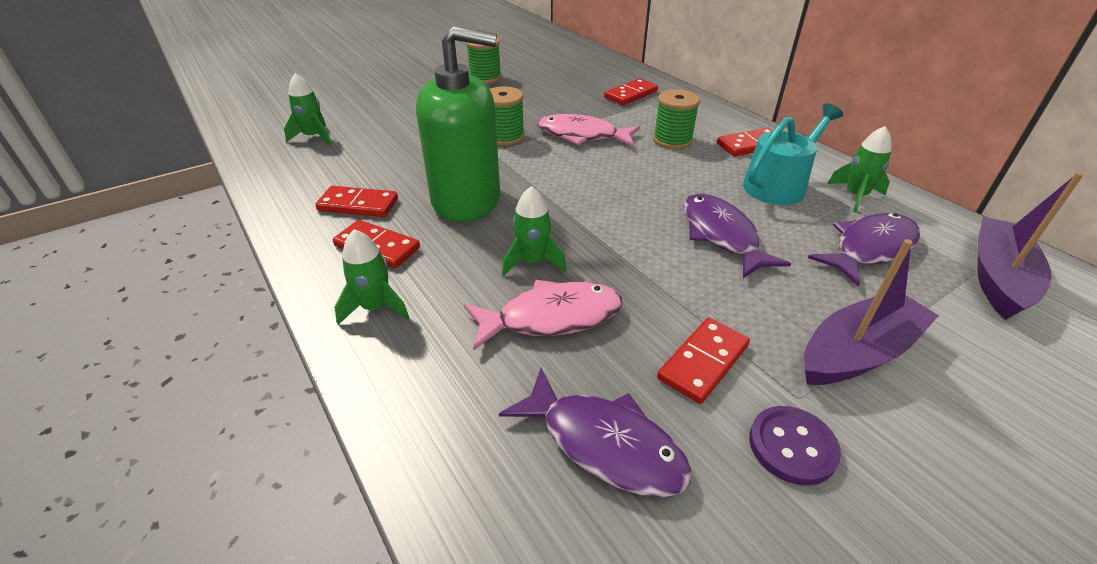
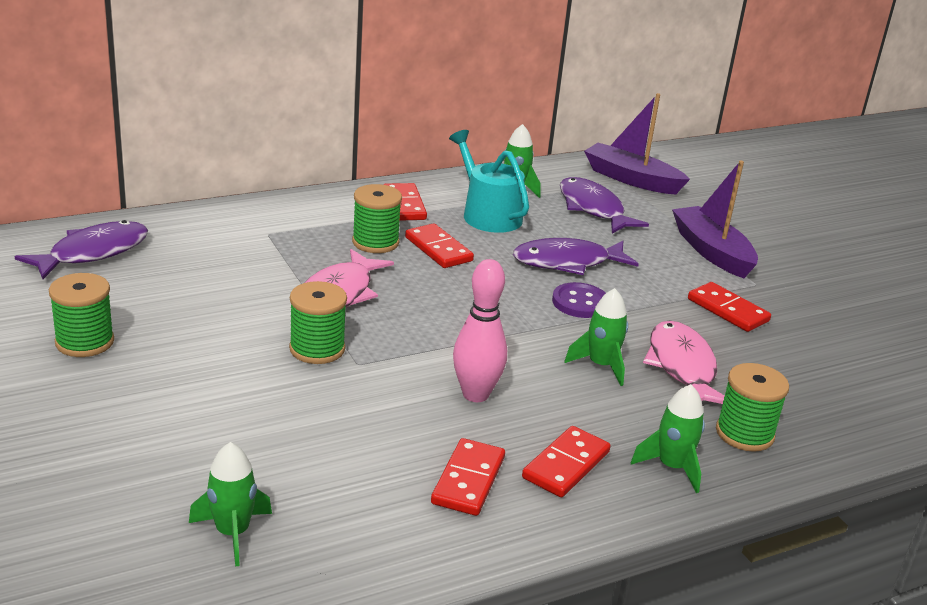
camera: 85 degrees left, 10 degrees down
(435, 364) = (744, 434): none -> green spool
(466, 200) = (475, 394): green soap dispenser -> pink bowling pin
(604, 444) = (810, 365): purple fish -> purple fish (93, 253)
(631, 94) = (232, 239): red domino -> red domino (438, 249)
(792, 446) = (797, 298): purple button -> purple button (580, 302)

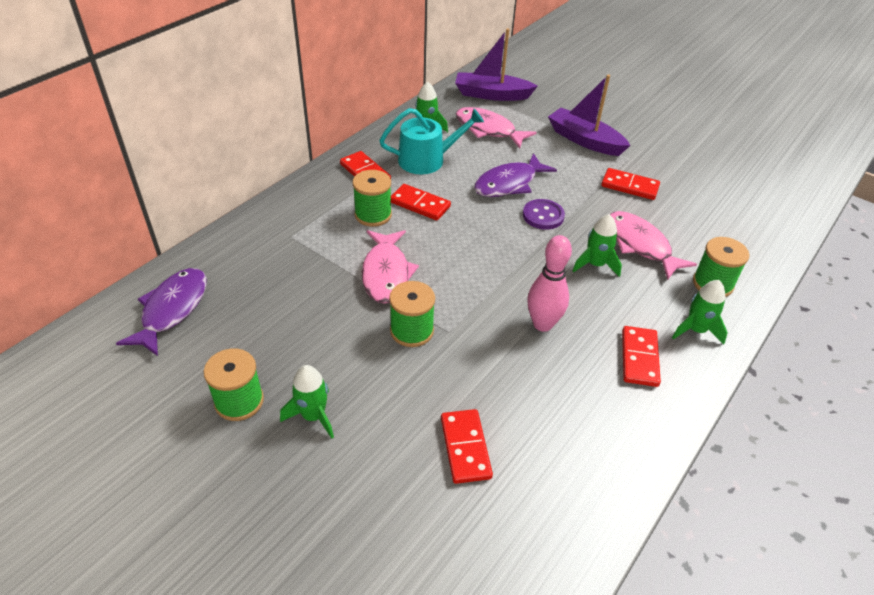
camera: 25 degrees left, 15 degrees up
(232, 533) = (489, 525): green rocket -> green rocket (313, 416)
(468, 480) = (595, 400): red domino -> red domino (465, 447)
(488, 214) = (427, 160): turquoise watering can -> turquoise watering can turned 135 degrees clockwise
(593, 209) = (488, 130): purple fish -> pink fish

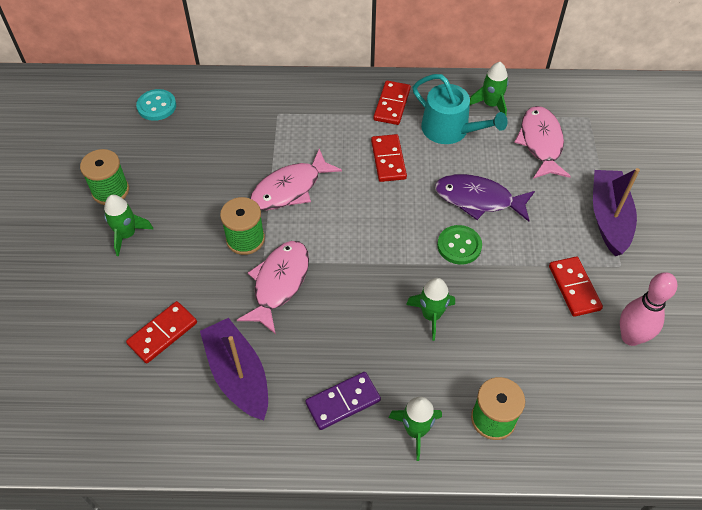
camera: 55 degrees right, 10 degrees up
(172, 310) = (156, 106): purple fish -> turquoise button
(373, 215) = (347, 141): green spool -> none
(491, 95) = (599, 114): purple boat -> purple boat (238, 375)
(542, 324) = (323, 315): pink bowling pin -> pink bowling pin (630, 337)
(543, 216) = (459, 246): purple button -> green button
(639, 358) = (343, 402): red domino -> purple domino
(640, 245) = (492, 336): pink fish -> pink fish (279, 283)

